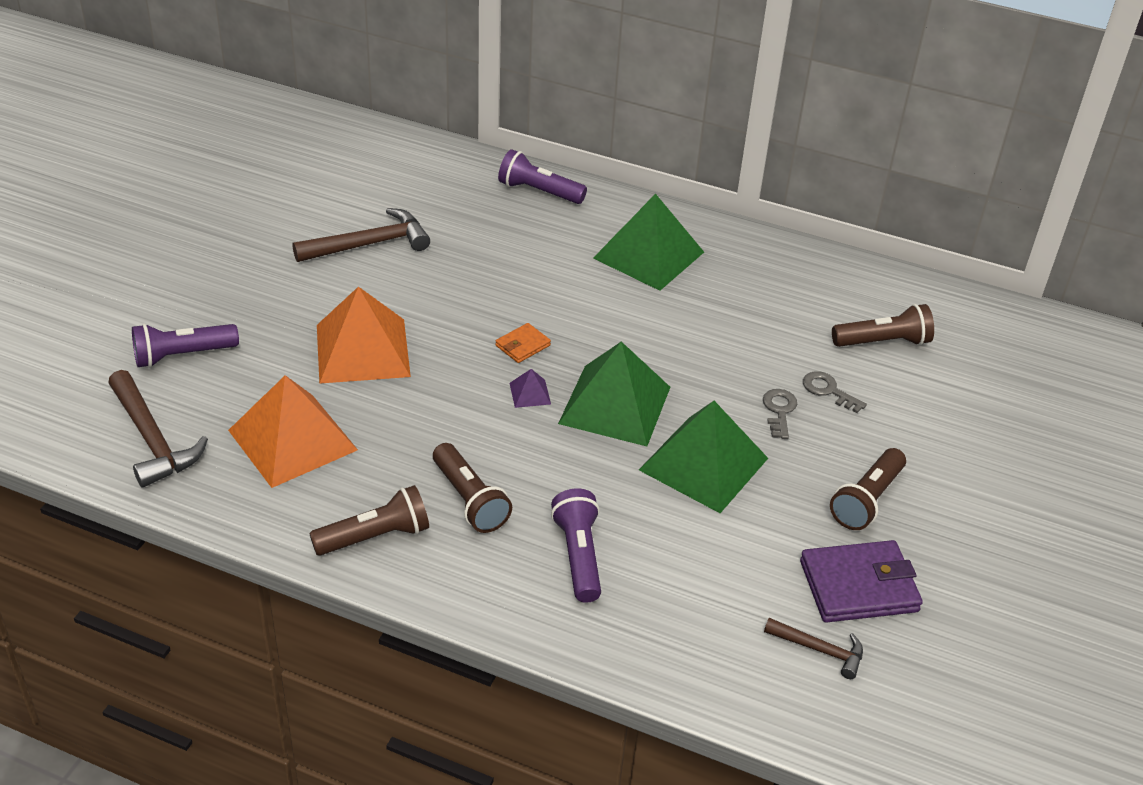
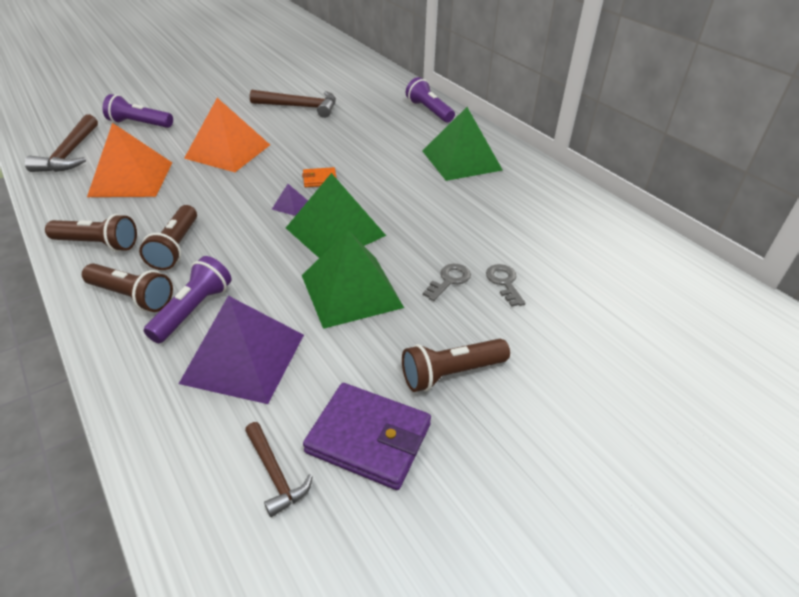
camera: 35 degrees right, 0 degrees up
(683, 575) = (244, 358): none -> purple pyramid
(883, 342) = (587, 268): brown flashlight -> brown flashlight (132, 297)

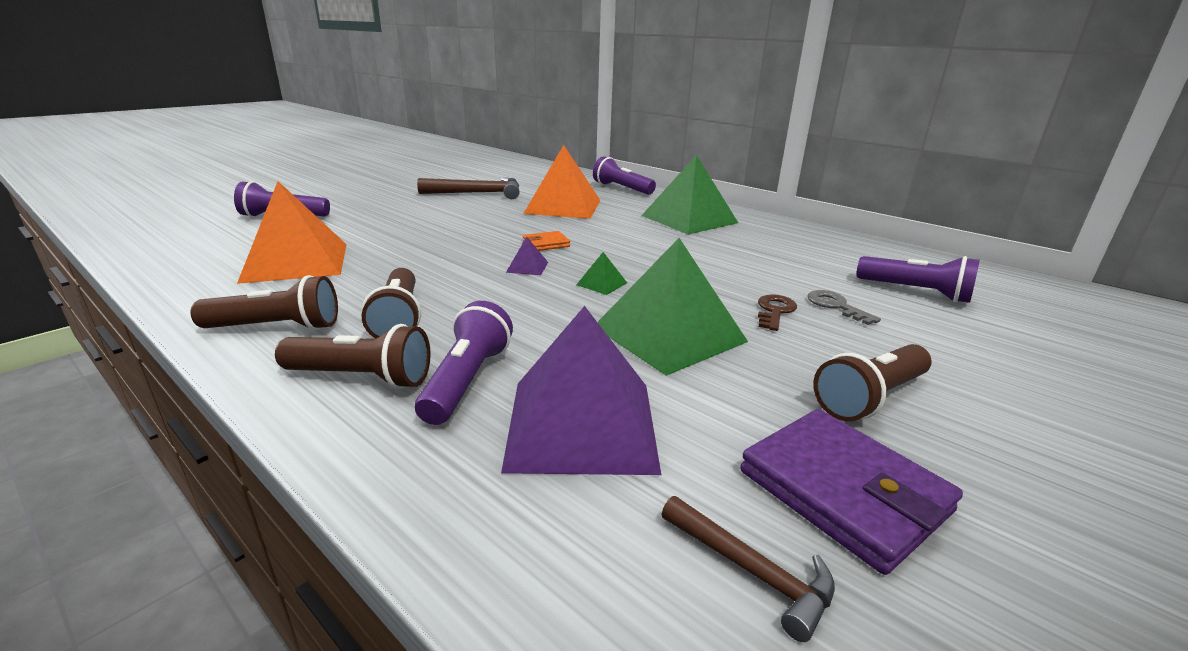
camera: 15 degrees left, 15 degrees down
(70, 154) = (193, 247): brown hammer -> none
(228, 151) = (414, 230): orange pyramid -> orange pyramid (563, 206)
(335, 231) = (602, 284): green pyramid -> green pyramid, size x0.40
(368, 438) = (843, 491): purple wallet -> purple wallet turned 45 degrees clockwise
(449, 280) = (774, 311): grey key -> brown key
(589, 277) = (915, 292): none -> purple flashlight

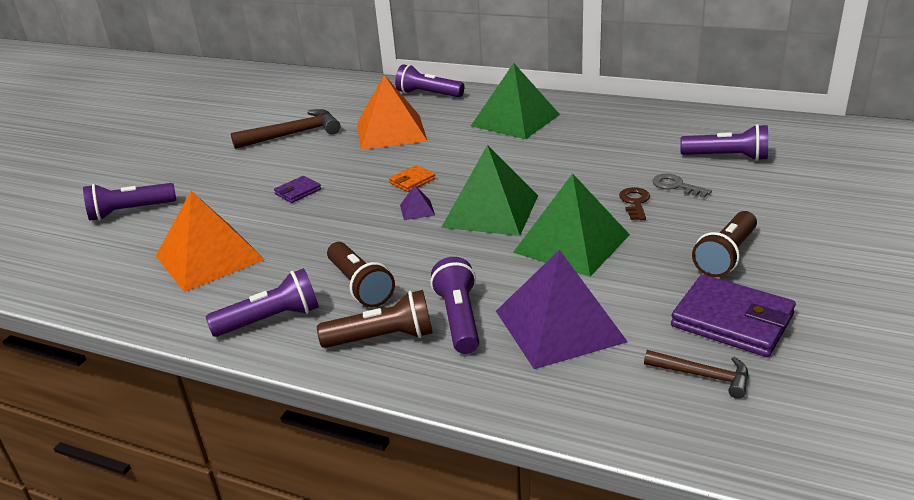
camera: 15 degrees left, 5 degrees up
(277, 327) = (271, 319): brown flashlight -> purple flashlight
(434, 231) = (298, 192): none -> purple wallet
(602, 284) = (491, 211): green pyramid -> green pyramid, size x2.49

